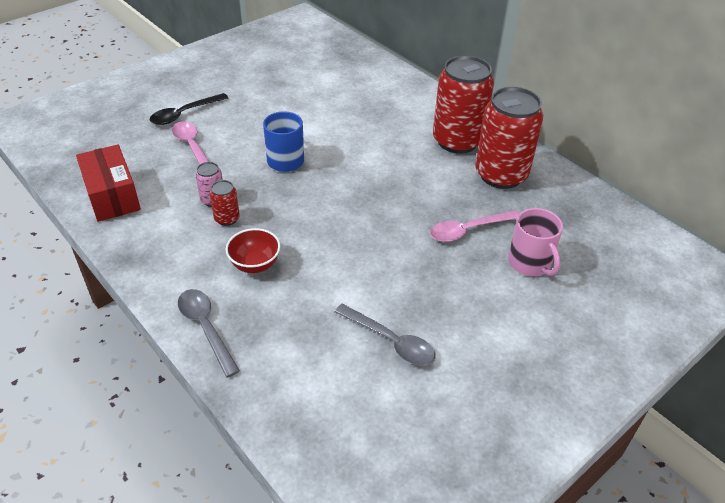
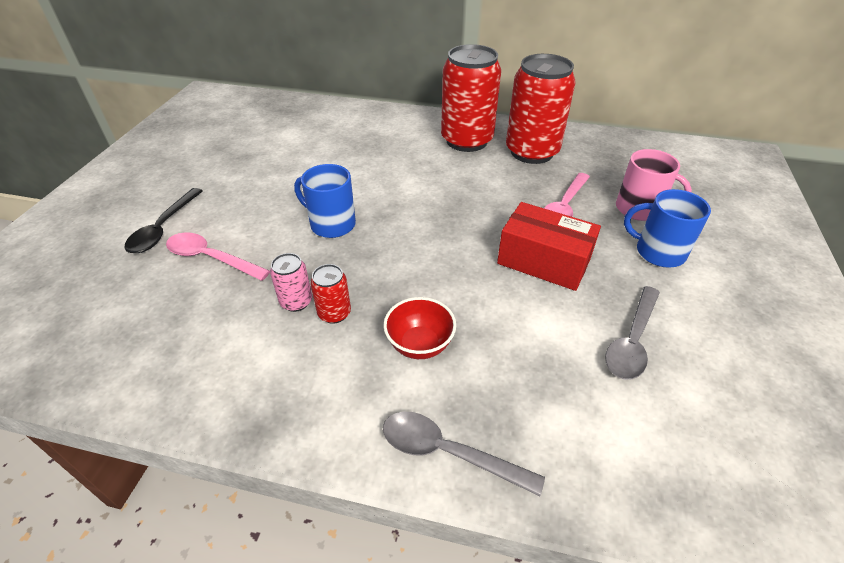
camera: 35 degrees left, 0 degrees up
(112, 196) = (157, 363): red box -> red box (543, 261)
(391, 341) = (631, 341): grey spoon -> grey spoon turned 120 degrees clockwise
(498, 301) = (658, 252): none -> blue mug

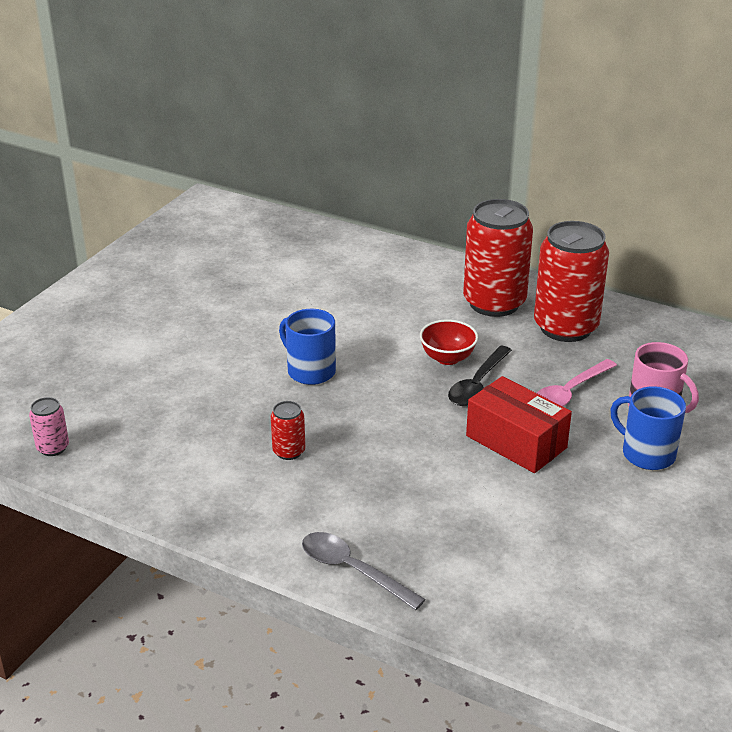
camera: 15 degrees right, 10 degrees down
(163, 228) = (142, 349): black spoon -> black spoon (477, 385)
(211, 258) = (184, 384): pink spoon -> none
(296, 302) = (256, 436): pink can -> pink can (53, 448)
(420, 344) = (359, 490): red bowl -> red bowl (447, 358)
(631, 341) = (565, 524): grey spoon -> none

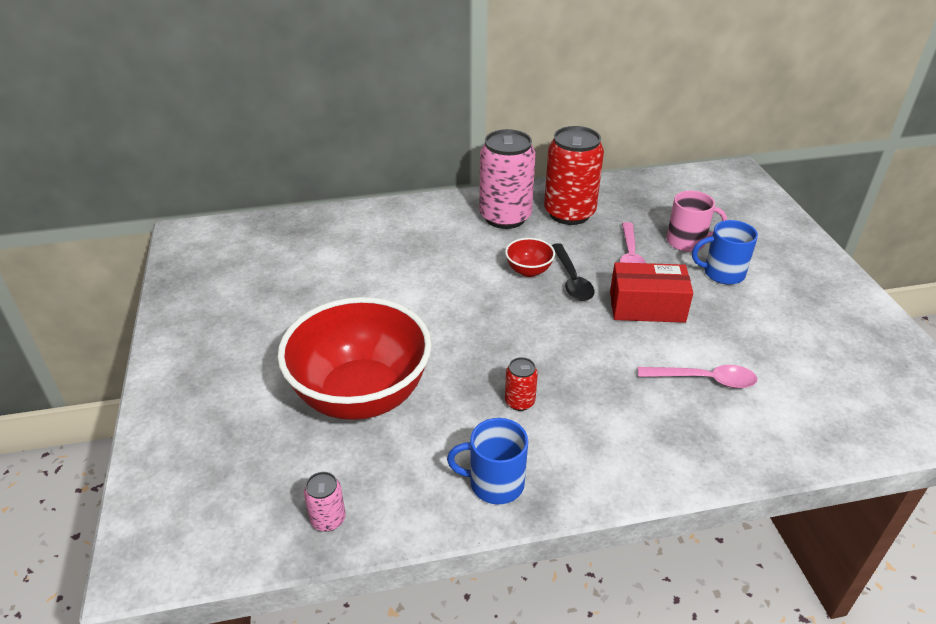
camera: 40 degrees left, 5 degrees up
(178, 382) = (361, 395): none -> red bowl
(310, 371) = (450, 330): blue mug -> blue mug (494, 483)
(352, 570) = (681, 465): grey spoon -> none
(477, 525) = (705, 380): none -> pink spoon
(494, 303) = (505, 217): red can -> pink can

